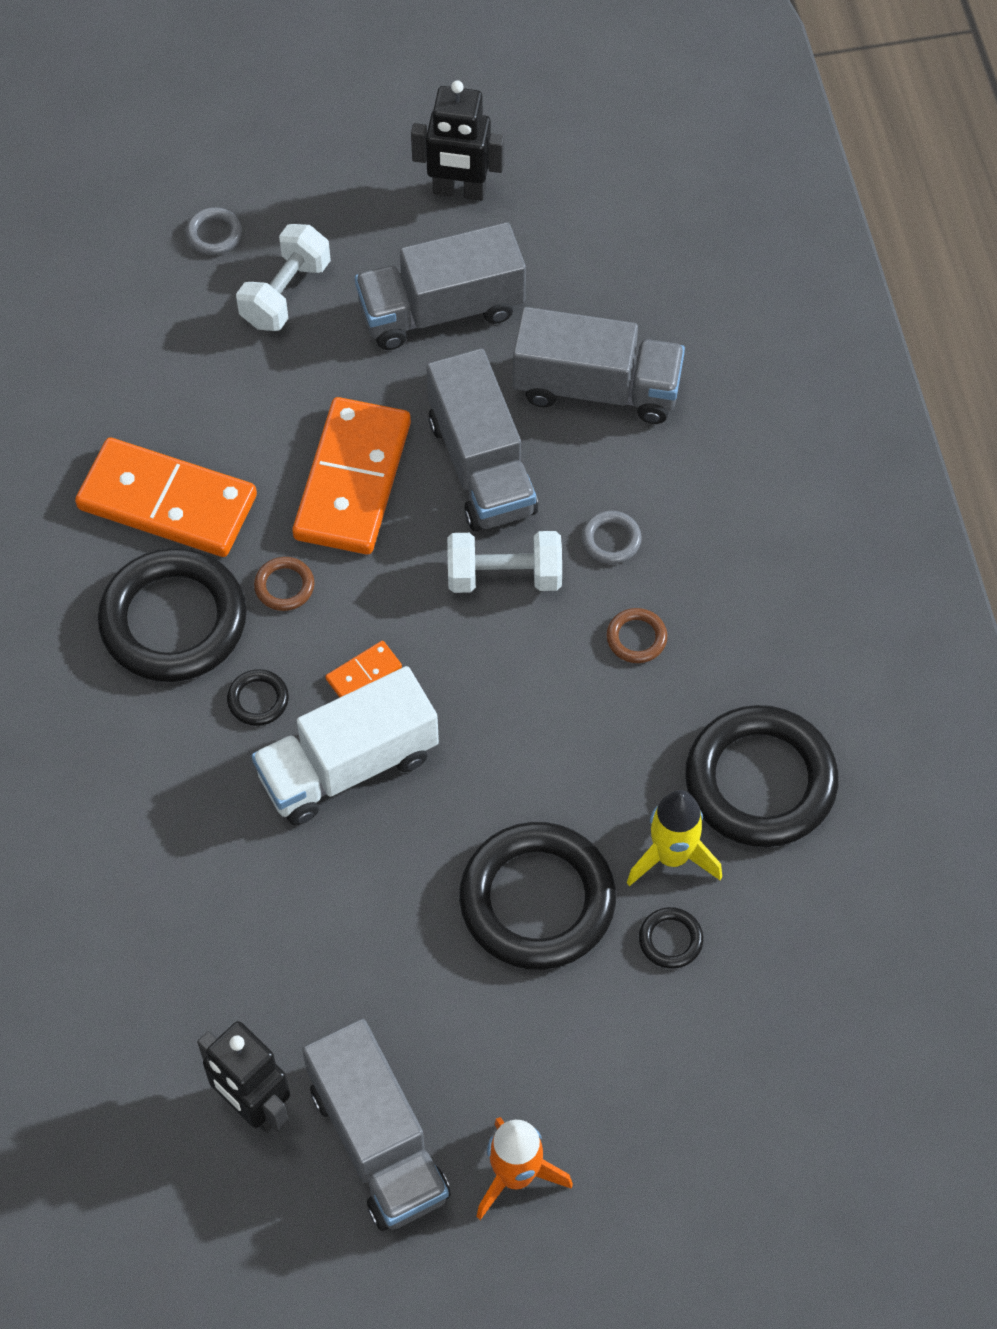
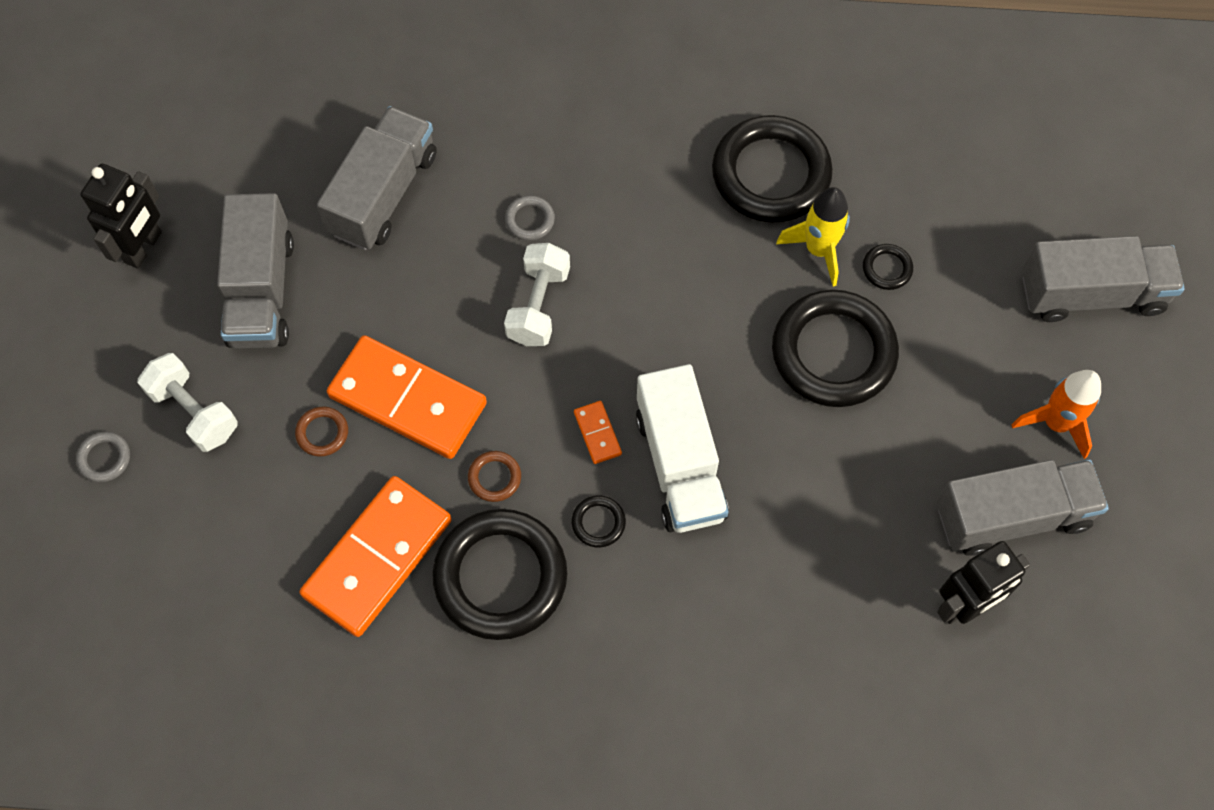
camera: 75 degrees left, 5 degrees up
(481, 466) = (428, 297): grey truck -> grey truck (1091, 294)
(636, 638) = (624, 225): brown ring -> brown ring (322, 433)

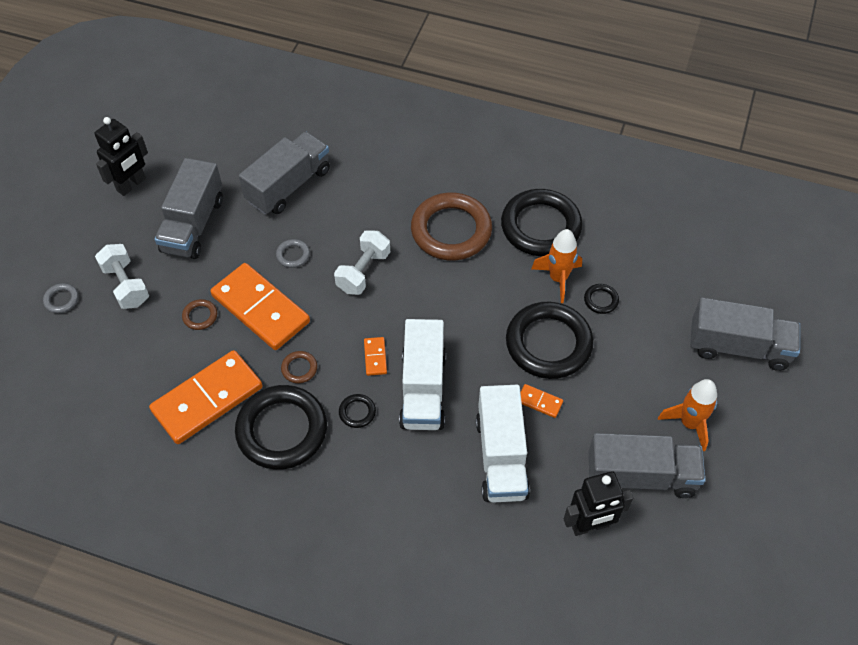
camera: 15 degrees right, 10 degrees down
(530, 220) = (375, 220): grey ring -> grey ring (293, 255)
(645, 210) = (451, 230): none -> brown ring
(817, 537) = (501, 457): none -> white truck
(818, 250) = (558, 278): yellow rocket -> orange rocket
(846, 443) = (539, 402): none -> orange domino

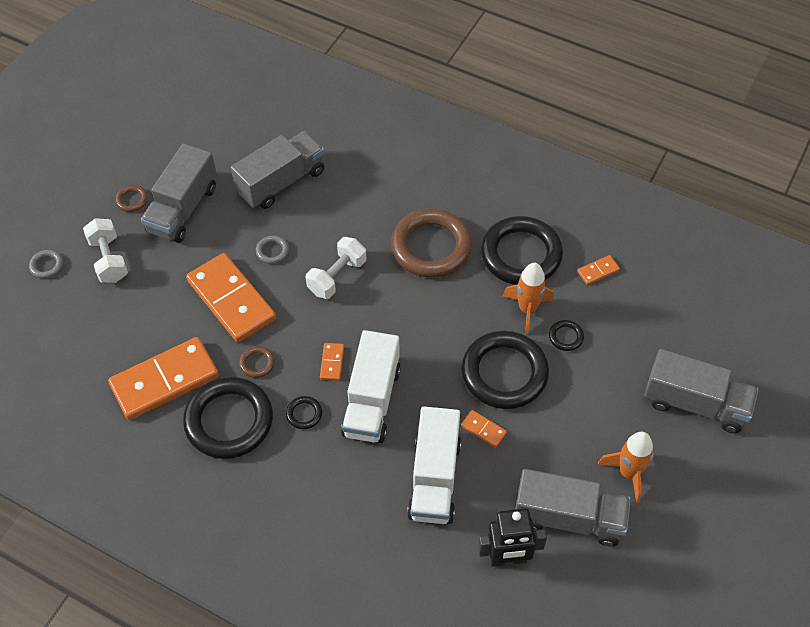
camera: 10 degrees right, 0 degrees up
(131, 185) = (132, 162): black robot -> none
(200, 316) = (173, 299): brown ring -> brown ring (132, 200)
(618, 232) = (598, 271): none -> orange domino

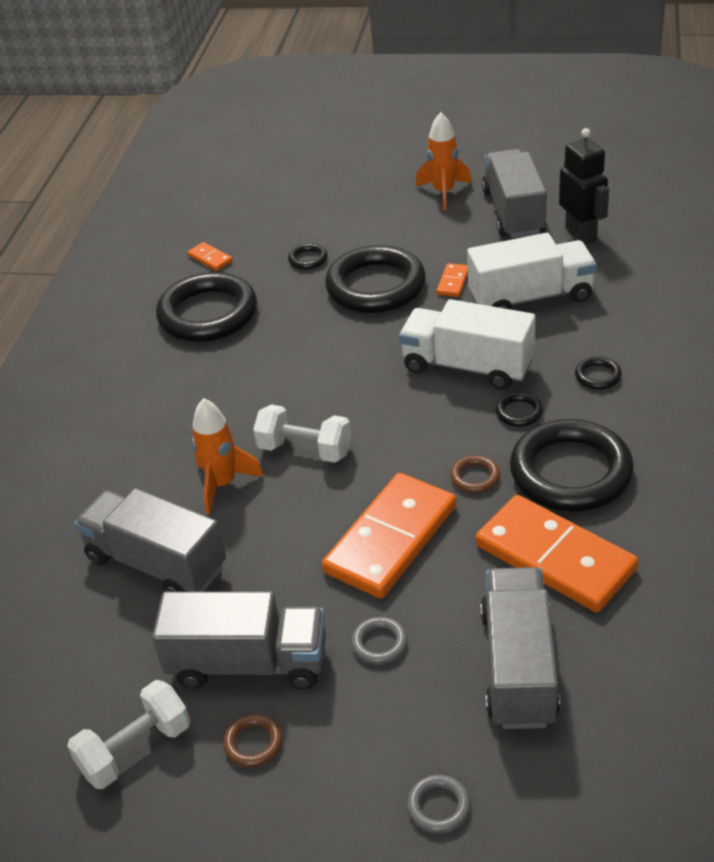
camera: 105 degrees left, 15 degrees down
(109, 259) = (387, 719): white dumbbell -> white dumbbell (135, 749)
(272, 251) = (289, 527): grey ring -> grey ring (379, 643)
(314, 483) = (598, 376): none -> black ring
(332, 362) = (435, 413): orange domino -> none
(372, 401) = (467, 366): white truck -> white truck turned 150 degrees counterclockwise
(431, 247) = (223, 384): brown ring -> none
(527, 309) = (284, 291): orange rocket -> orange rocket (223, 484)
(695, 403) = (346, 174): grey truck -> grey truck (518, 666)

